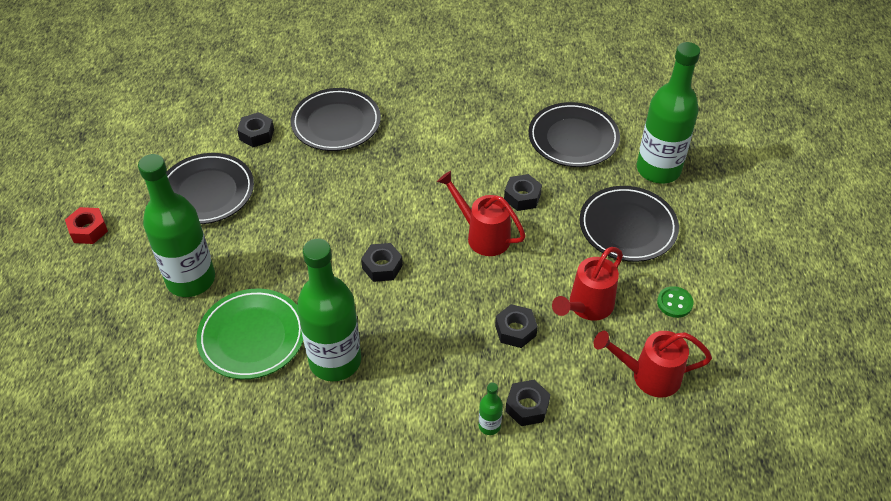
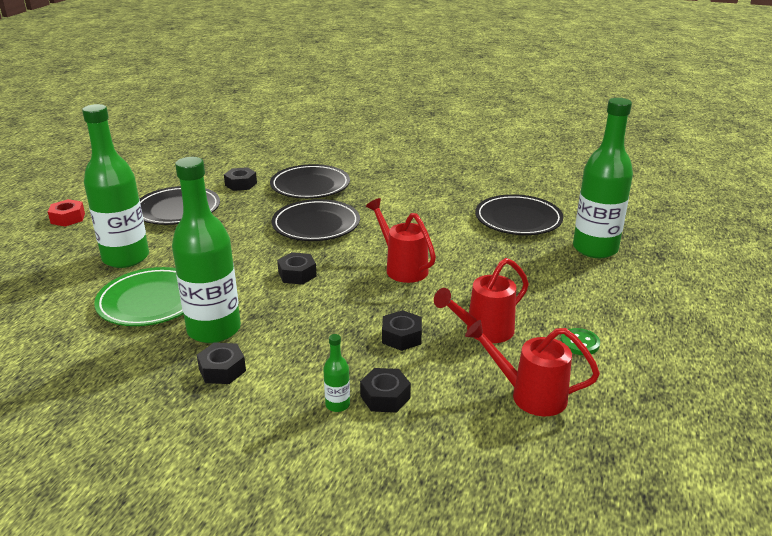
camera: 15 degrees right, 20 degrees down
(522, 197) = (452, 249): black nut -> black nut (222, 370)
(627, 227) = (549, 282): black plate -> black plate (316, 225)

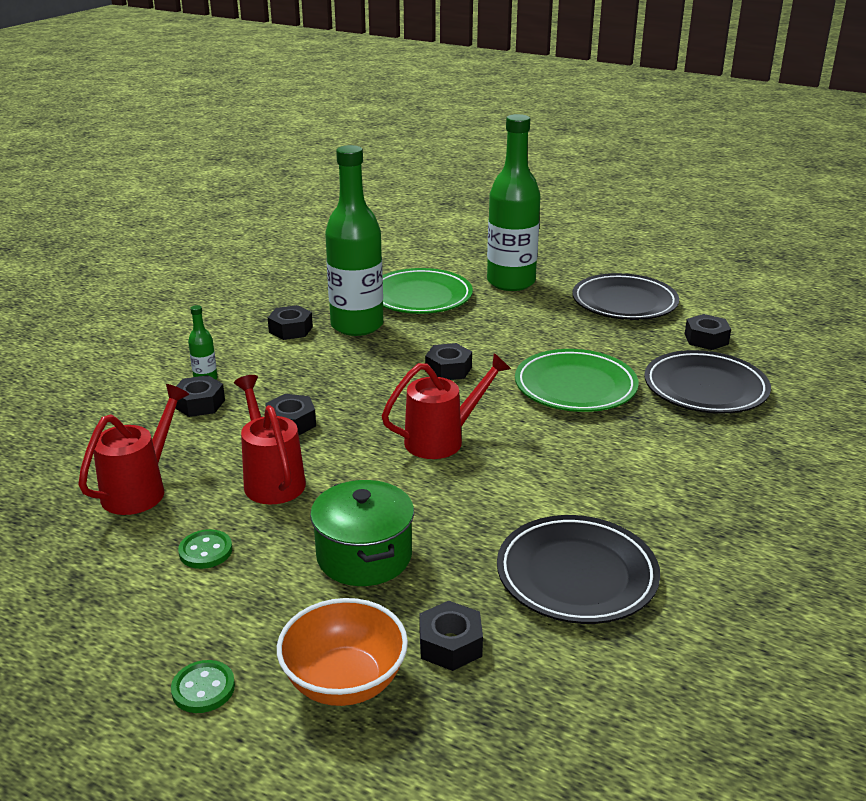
camera: 100 degrees right, 0 degrees up
(68, 218) = (605, 252): red nut -> none
(316, 225) = (575, 386): black plate -> green plate
(544, 282) = (364, 556): none -> green pot
(595, 249) = (450, 644): green bottle -> black nut
(644, 274) = (344, 681): none -> orange bowl
(688, 316) = (203, 688): none -> green button

